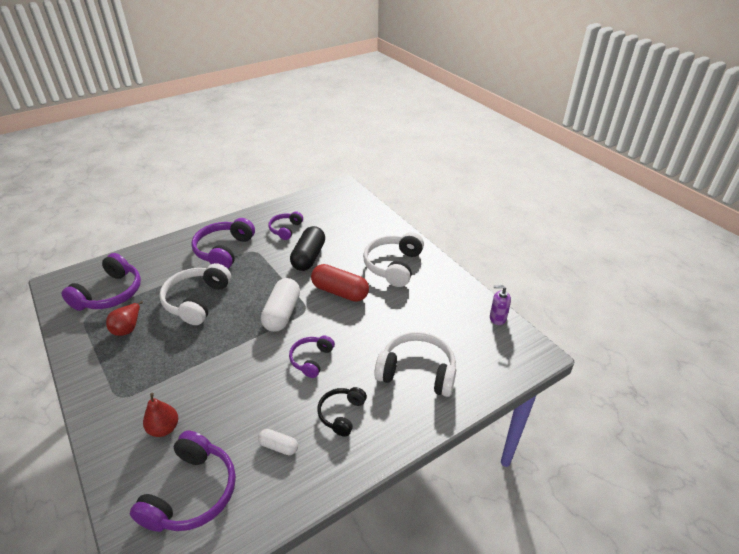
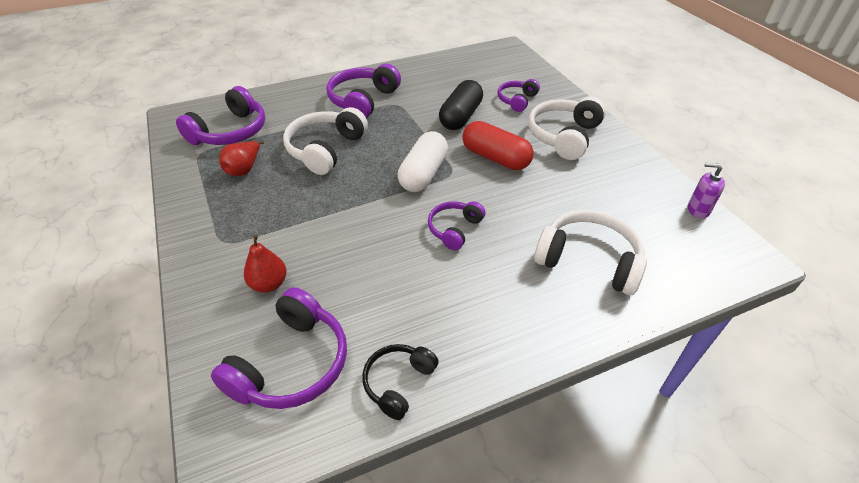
camera: 10 degrees right, 5 degrees up
(278, 446) = (404, 325): white capsule -> none
(286, 229) = (436, 86): purple headphones -> purple headphones (517, 100)
(342, 414) = (487, 298): black headphones -> black headphones (398, 383)

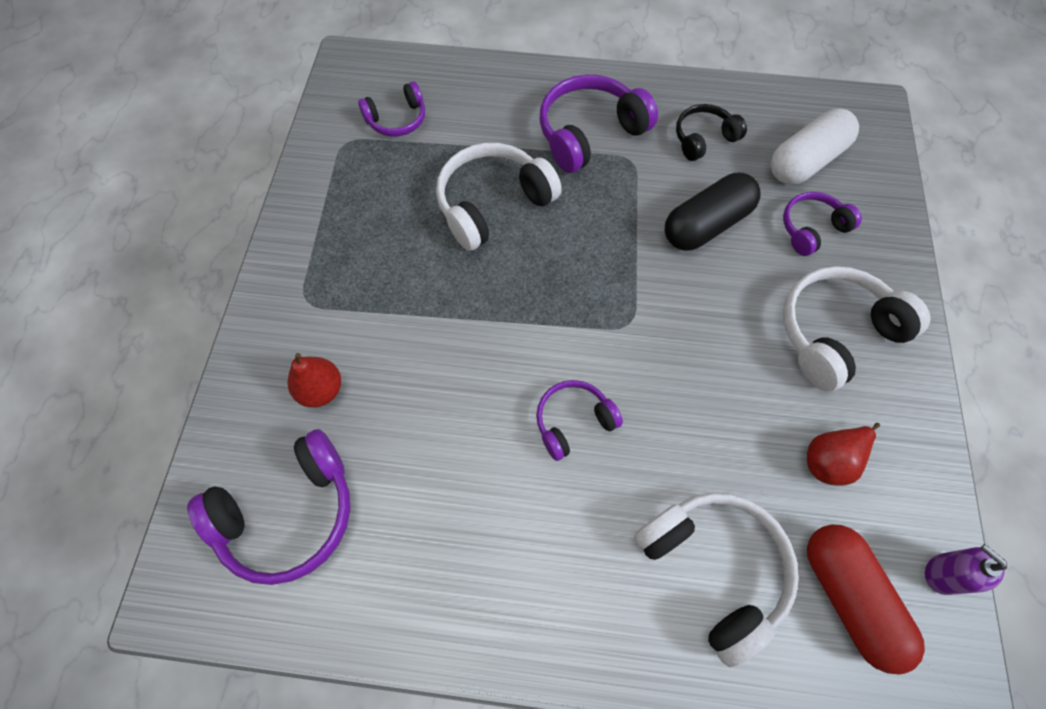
camera: 30 degrees right, 20 degrees up
(230, 132) = (397, 119): purple headphones -> purple headphones, size x0.59
(244, 169) = (382, 193): red pear -> red pear (830, 460)
(398, 383) = (379, 606): black headphones -> black headphones (703, 139)
(423, 174) = (591, 307): white capsule -> white capsule (805, 161)
(495, 158) = (706, 326): red capsule -> red capsule (848, 597)

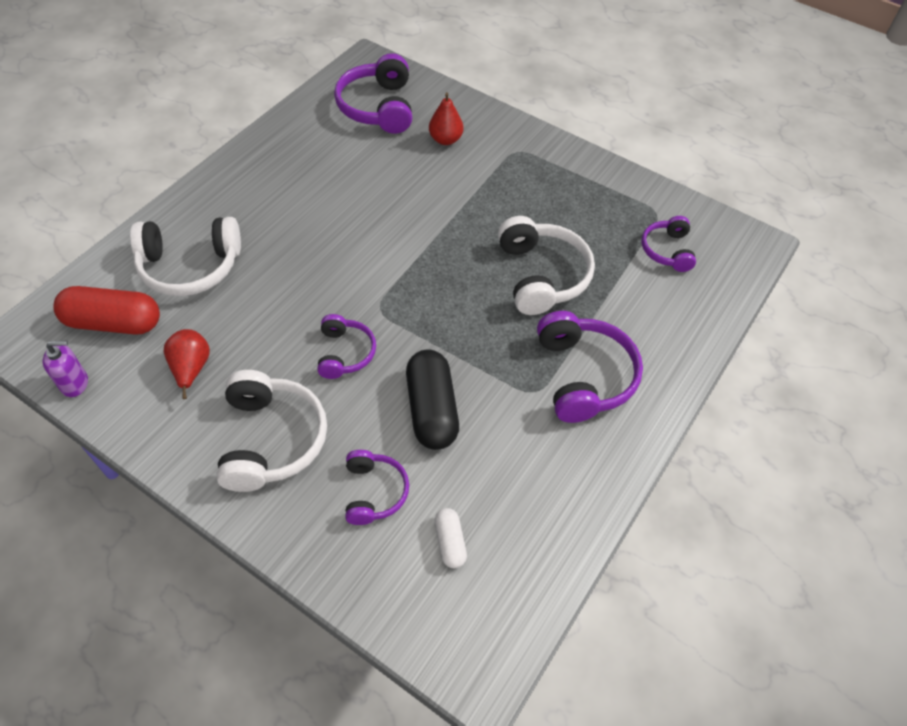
camera: 115 degrees right, 10 degrees down
(573, 422) = (332, 244): purple headphones -> purple headphones (344, 353)
(703, 139) = (528, 466): black headphones -> none
(805, 161) = (450, 542): white capsule -> white capsule, size x0.52

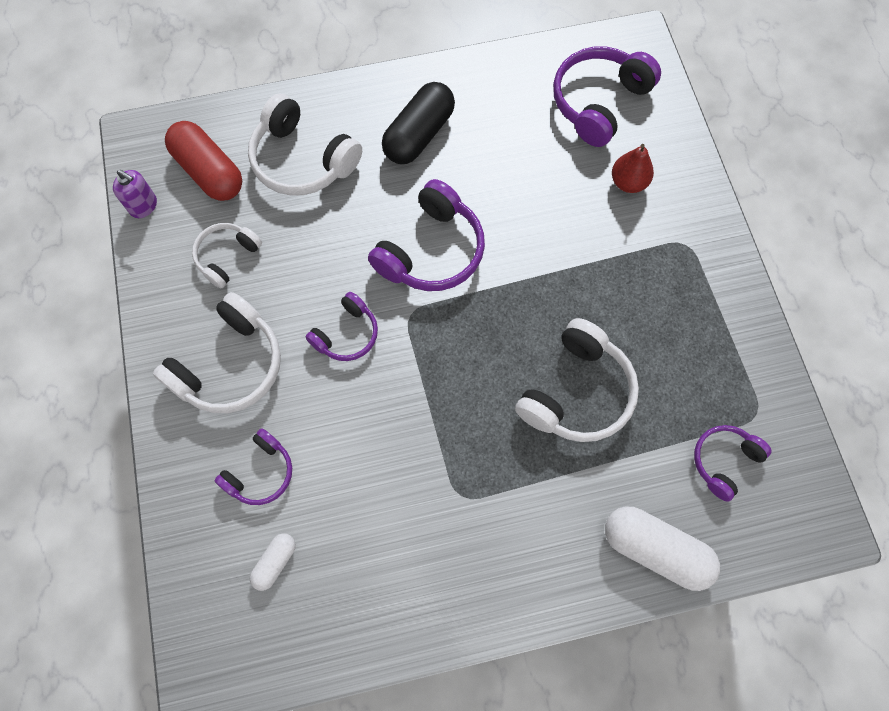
camera: 45 degrees right, 15 degrees up
(191, 369) = (227, 257): red pear -> white headphones
(432, 409) = (365, 441): black capsule -> black capsule (419, 134)
(583, 376) = (516, 517): purple headphones -> purple headphones (431, 250)
(683, 327) = (655, 549): none -> white capsule

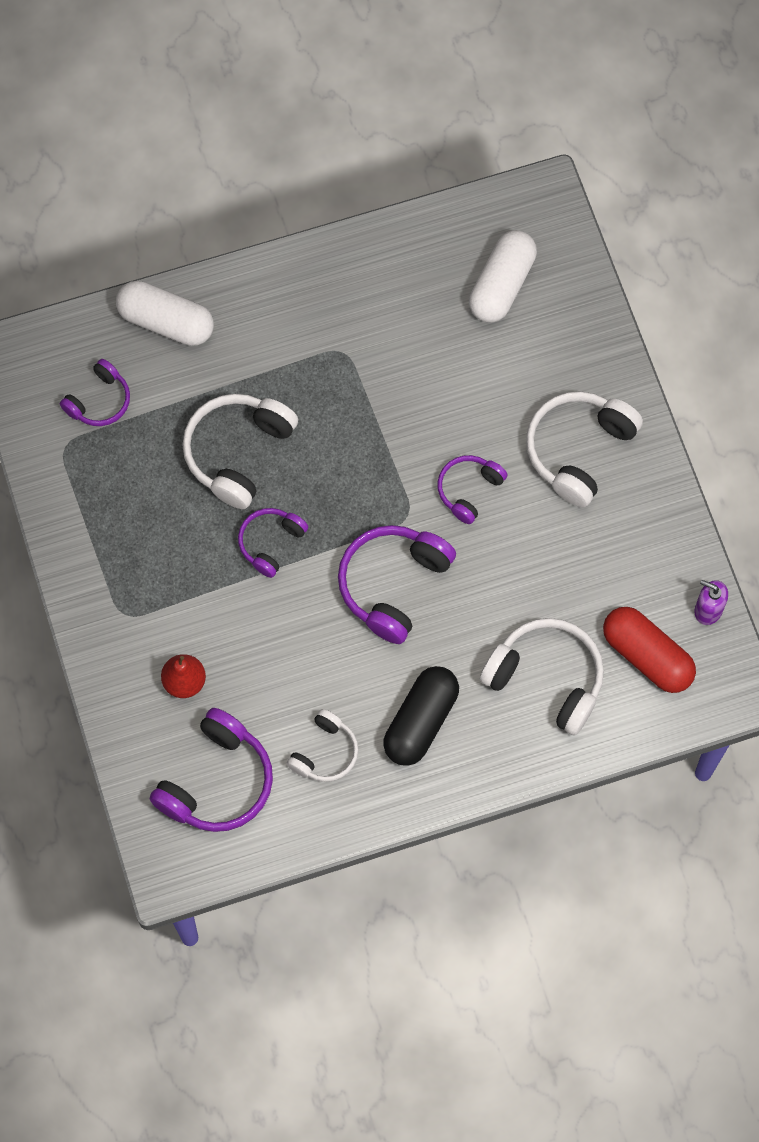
camera: 175 degrees right, 0 degrees up
(227, 257) = (605, 560): white headphones -> white headphones (325, 752)
(260, 472) = (529, 356): purple headphones -> purple headphones (271, 543)
(275, 562) = (501, 285): white capsule -> white capsule, size x1.94

